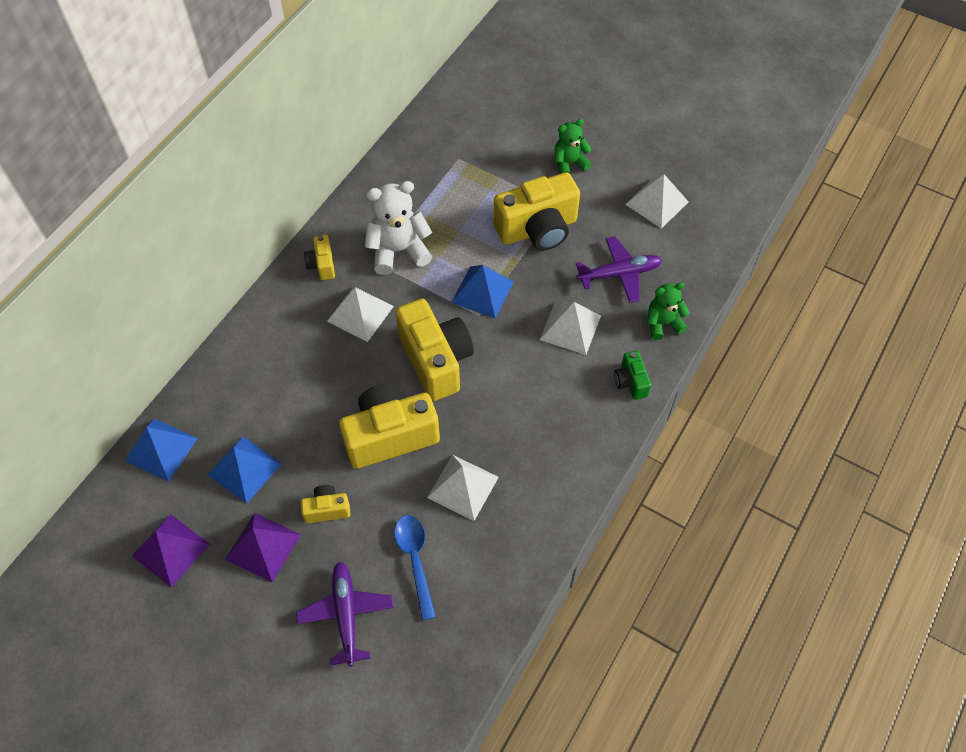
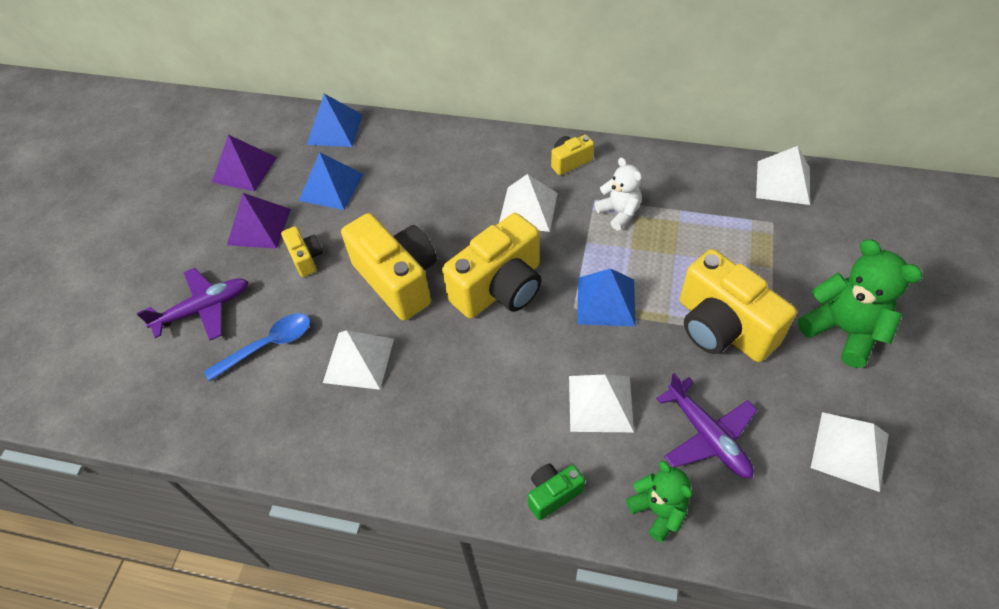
camera: 75 degrees right, 5 degrees down
(398, 251) = (619, 213): white teddy bear -> white teddy bear, size x0.63
(423, 135) = (783, 182): none -> white pyramid
(569, 163) = (843, 330): green teddy bear -> green teddy bear, size x1.60

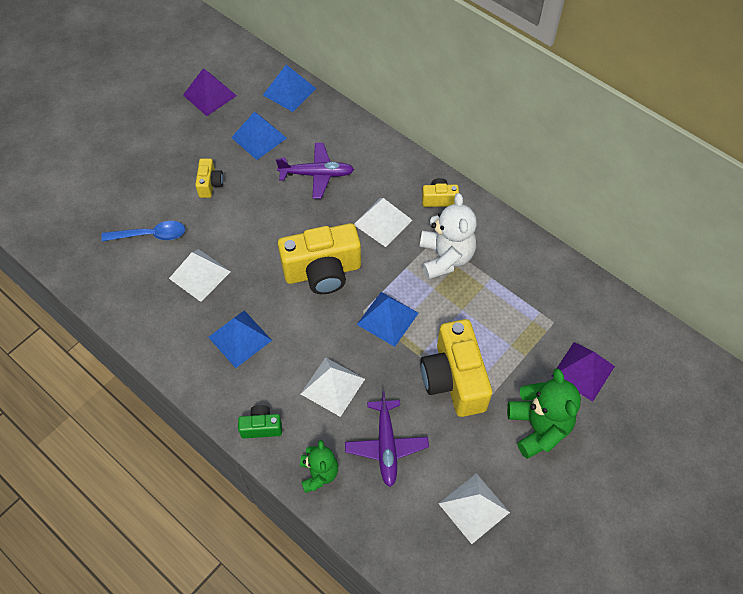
camera: 25 degrees right, 5 degrees up
(203, 309) = (126, 189): purple plane -> purple plane (317, 174)
(259, 226) = (194, 145): purple pyramid -> purple pyramid (583, 371)
(398, 279) = (259, 230): yellow camera -> none
(456, 406) = (240, 338): none -> blue pyramid
(619, 213) = (445, 257): white teddy bear -> white teddy bear, size x1.60
(783, 182) = (587, 295): white pyramid -> none

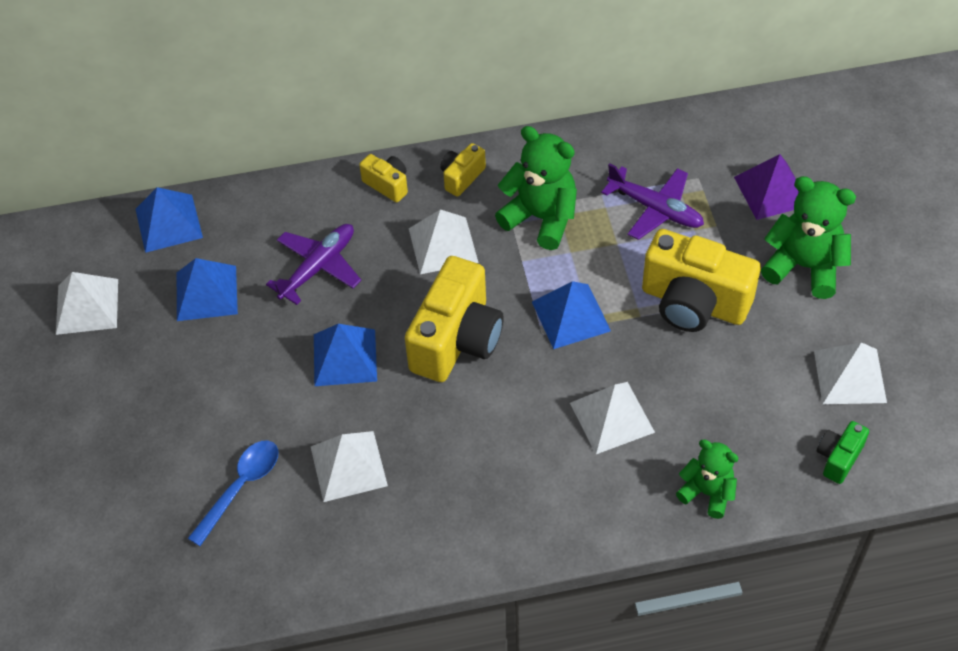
camera: 50 degrees left, 5 degrees down
(210, 95) = (87, 306): purple pyramid -> white pyramid
(210, 184) = (226, 382): yellow camera -> yellow camera (387, 185)
(240, 338) = (474, 473): blue pyramid -> blue pyramid (345, 357)
(261, 427) = (607, 516): green camera -> green camera (838, 458)
(386, 445) = (722, 410): purple plane -> purple plane (655, 209)
(445, 257) = (541, 218): white teddy bear -> green teddy bear

